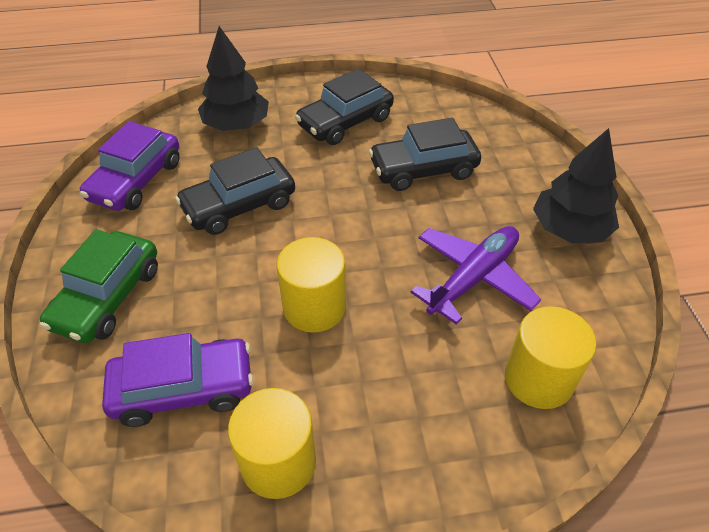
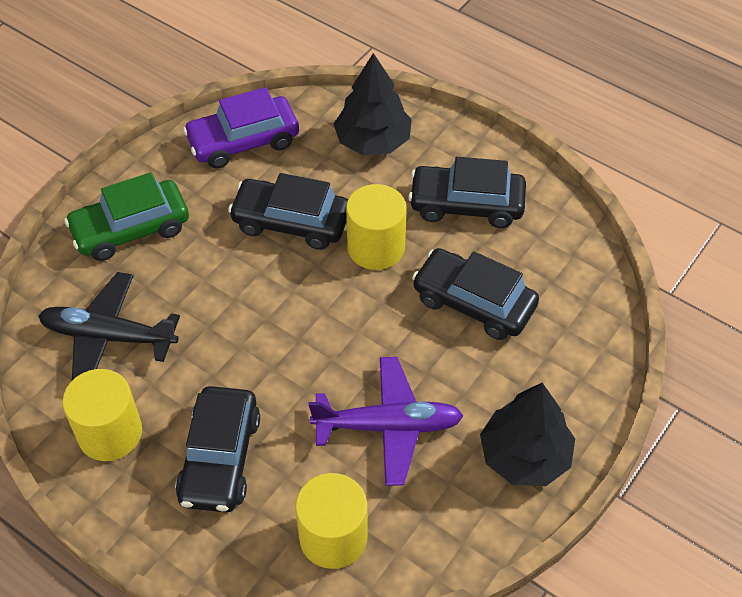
camera: 45 degrees right, 5 degrees up
(183, 389) = (108, 336): purple car -> black plane
(314, 307) = (249, 349): yellow cylinder -> yellow cylinder (376, 247)
(391, 399) = (220, 458): none -> black car

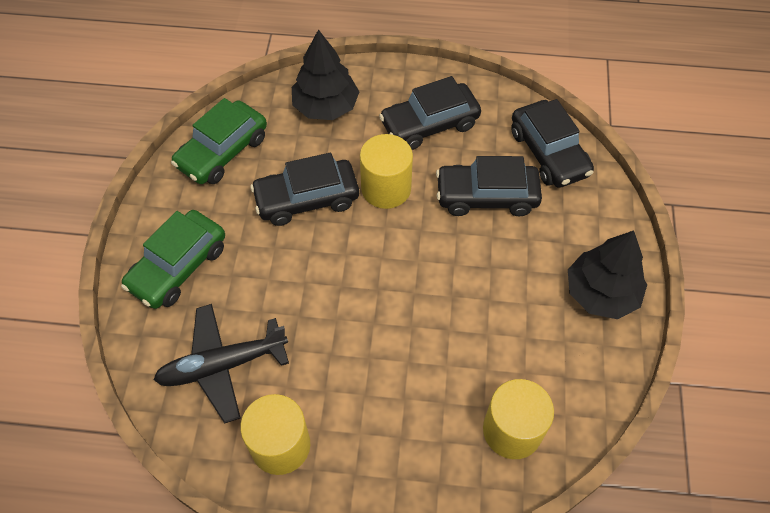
camera: 30 degrees left, 5 degrees up
(220, 458) = (383, 417): black car -> black car (548, 153)
(243, 141) = (222, 151): purple car -> green car
(388, 426) = (492, 322): purple plane -> none

